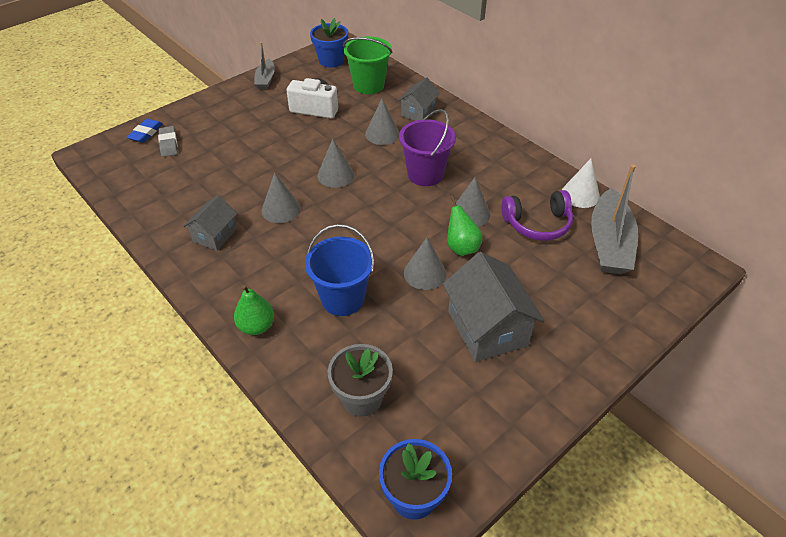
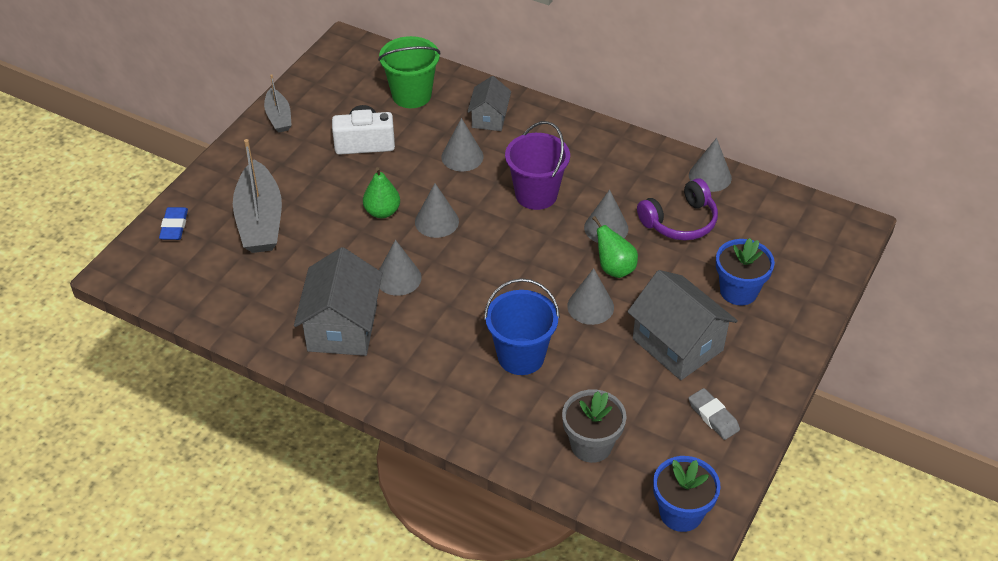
camera: 20 degrees left, 0 degrees up
(168, 144) = (213, 233): grey eraser -> grey eraser (713, 416)
(215, 235) = (342, 327): grey house -> grey house, size x1.71
(256, 326) = (448, 409): green pear -> green pear (382, 212)
(331, 60) = (346, 71): blue flower pot -> blue flower pot (738, 291)
(580, 194) = (710, 176): white cone -> grey cone
(609, 243) = (759, 223): grey boat -> grey boat (260, 220)

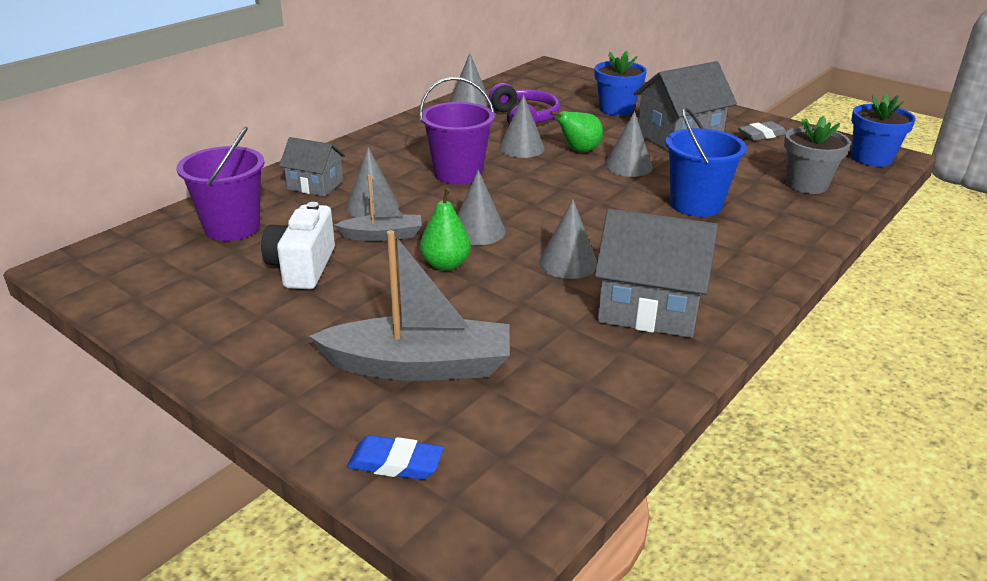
camera: 80 degrees left, 15 degrees down
(279, 117) = (189, 335): grey boat -> grey boat (382, 235)
(411, 95) = (232, 227): green bucket -> purple bucket

